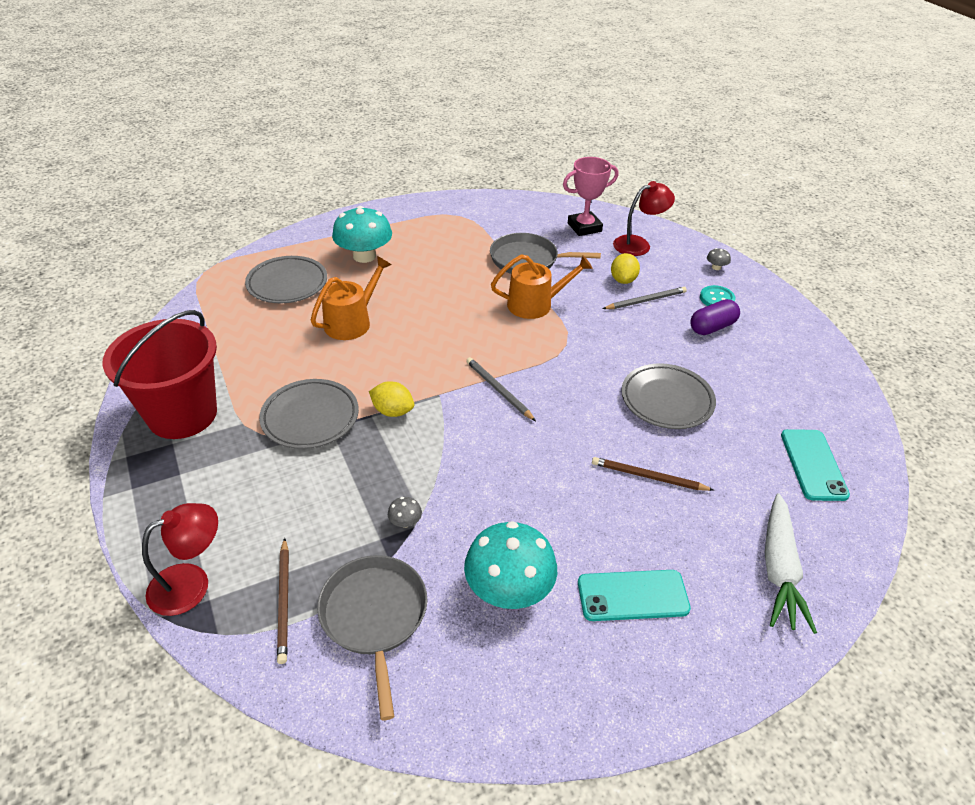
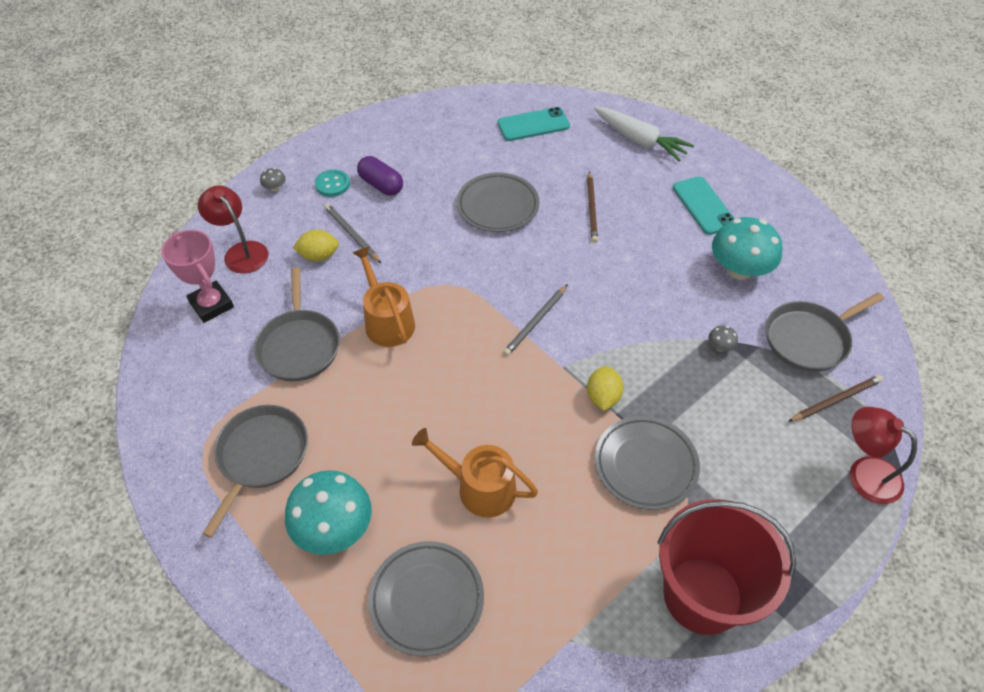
camera: 105 degrees left, 10 degrees up
(437, 235) = (261, 456): none -> grey pan
(779, 569) = (639, 140): white carrot -> white carrot turned 45 degrees clockwise

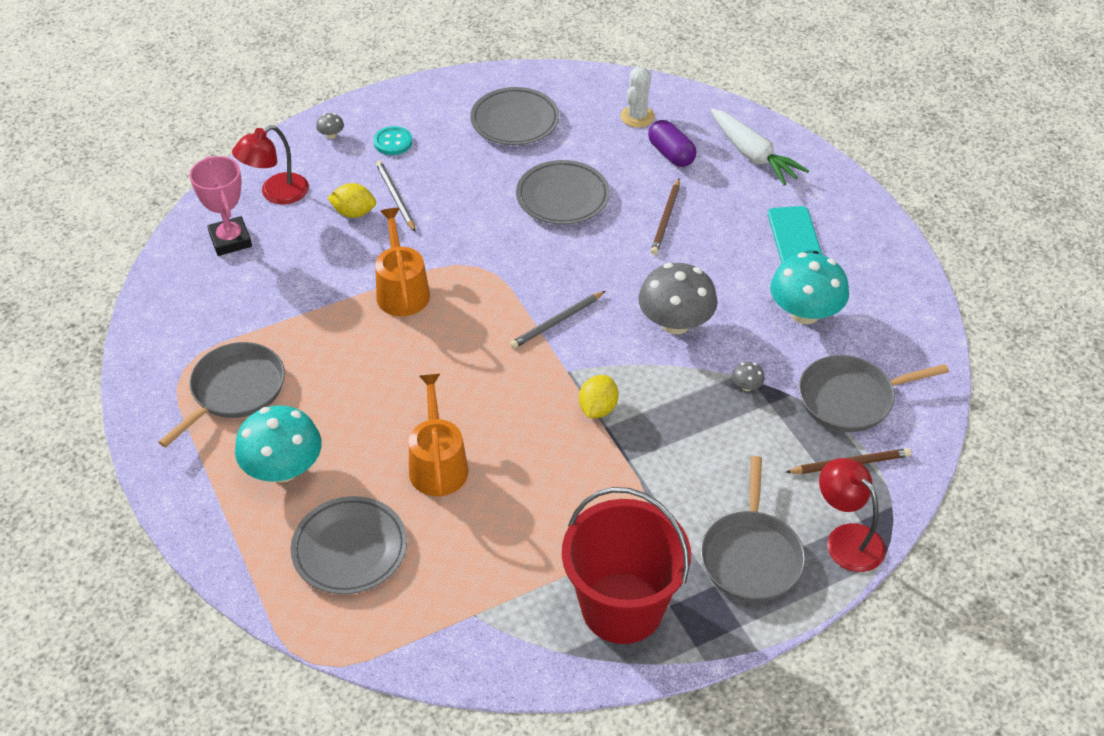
camera: 15 degrees right, 5 degrees down
(241, 251) = (276, 194): red lamp -> red lamp turned 105 degrees counterclockwise
(299, 345) = (305, 296): grey pan -> grey pan (751, 556)
(381, 185) = (444, 152): purple capsule -> purple capsule (671, 154)
(479, 487) = (438, 464): orange watering can -> orange watering can turned 45 degrees clockwise
(533, 124) = (637, 117): turquoise phone -> white cactus
(637, 301) = (675, 323): none -> grey mushroom
(645, 465) = (615, 481): grey plate -> grey plate (515, 121)

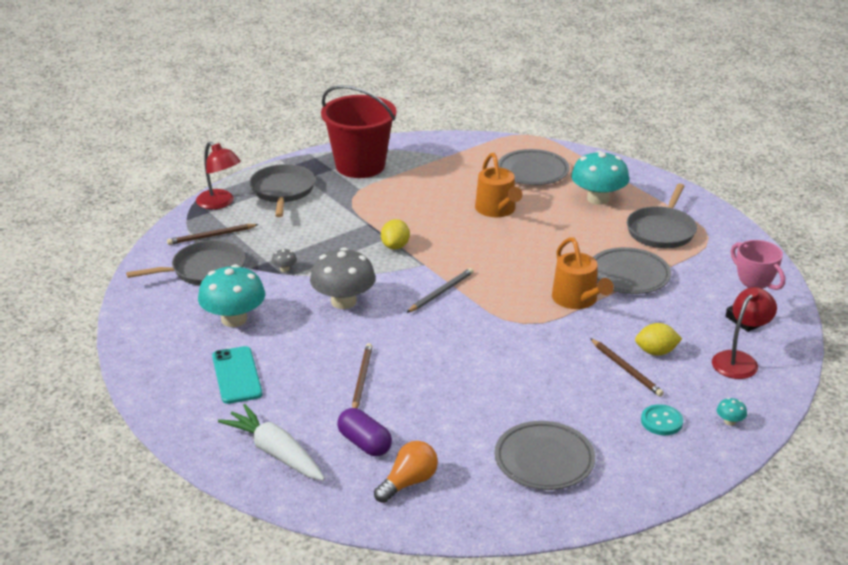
camera: 170 degrees right, 15 degrees down
(331, 135) = (730, 421): grey mushroom -> turquoise mushroom
(395, 198) = (626, 369): grey pencil -> brown pencil
(562, 197) = (466, 387): grey plate -> grey plate (628, 275)
(637, 117) = (408, 482): white cactus -> orange light bulb

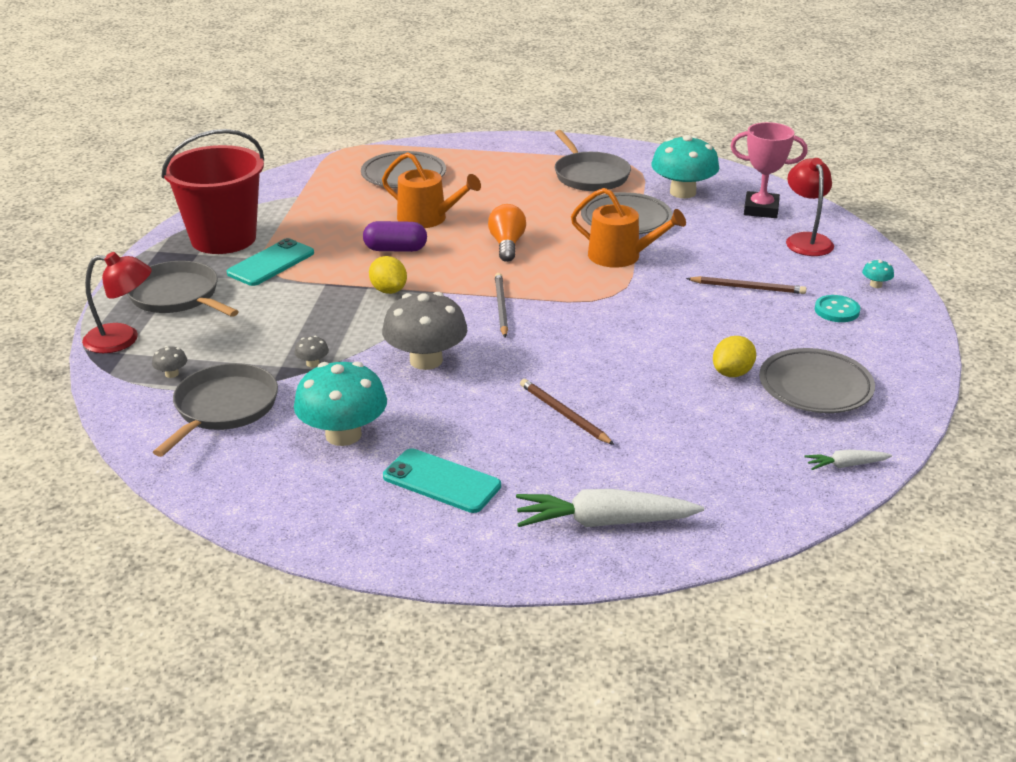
camera: 45 degrees left, 0 degrees up
(211, 236) = (172, 374): brown pencil -> grey mushroom
(360, 195) = (271, 263): none -> turquoise phone
(364, 443) = (664, 463): purple capsule -> purple capsule (395, 249)
(408, 482) = (754, 470): orange light bulb -> orange light bulb (507, 245)
(468, 518) = (846, 465): none -> white carrot
(598, 198) = (497, 173): turquoise mushroom -> turquoise mushroom (682, 192)
(656, 352) = (745, 264): yellow lemon -> yellow lemon (732, 373)

